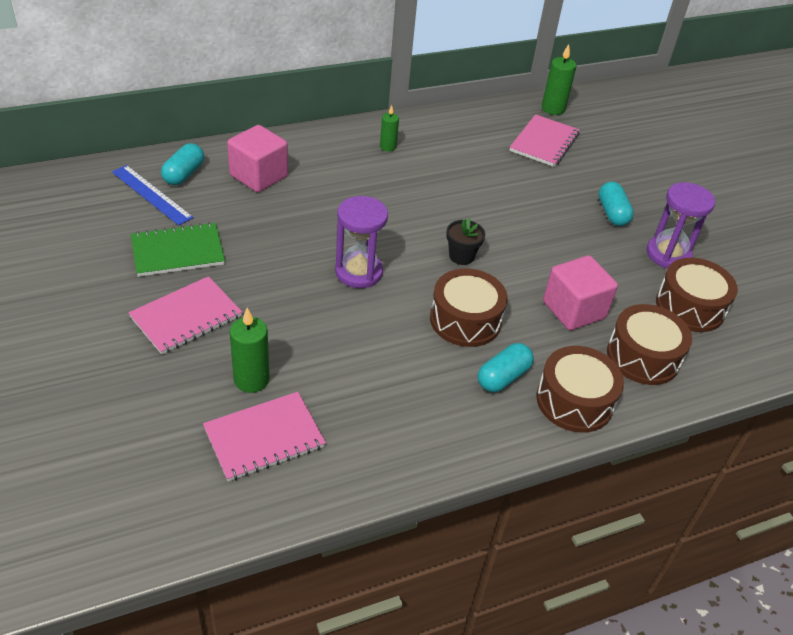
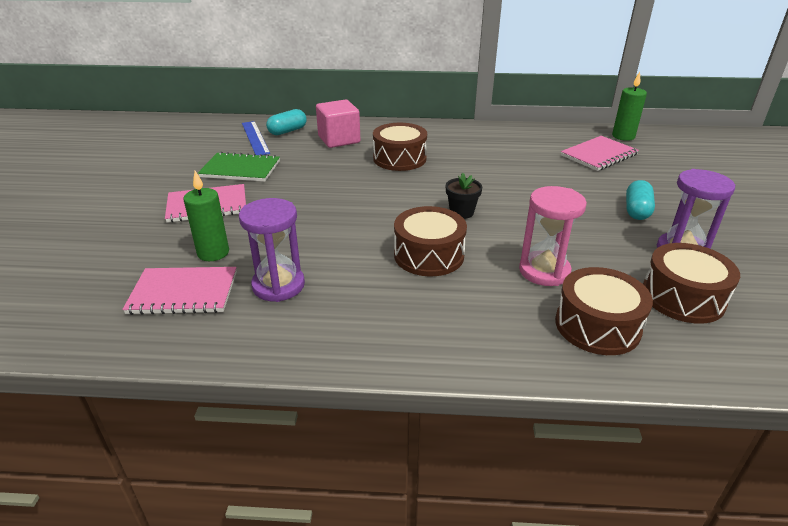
camera: 30 degrees right, 10 degrees down
(358, 272) = (363, 205): purple hourglass -> purple hourglass (278, 285)
(388, 147) = (454, 138): green candle -> none
(503, 377) = (430, 305): turquoise capsule -> none
(574, 310) = (544, 271): pink cube -> pink hourglass
(574, 401) = (491, 343): brown drum -> brown drum (399, 158)

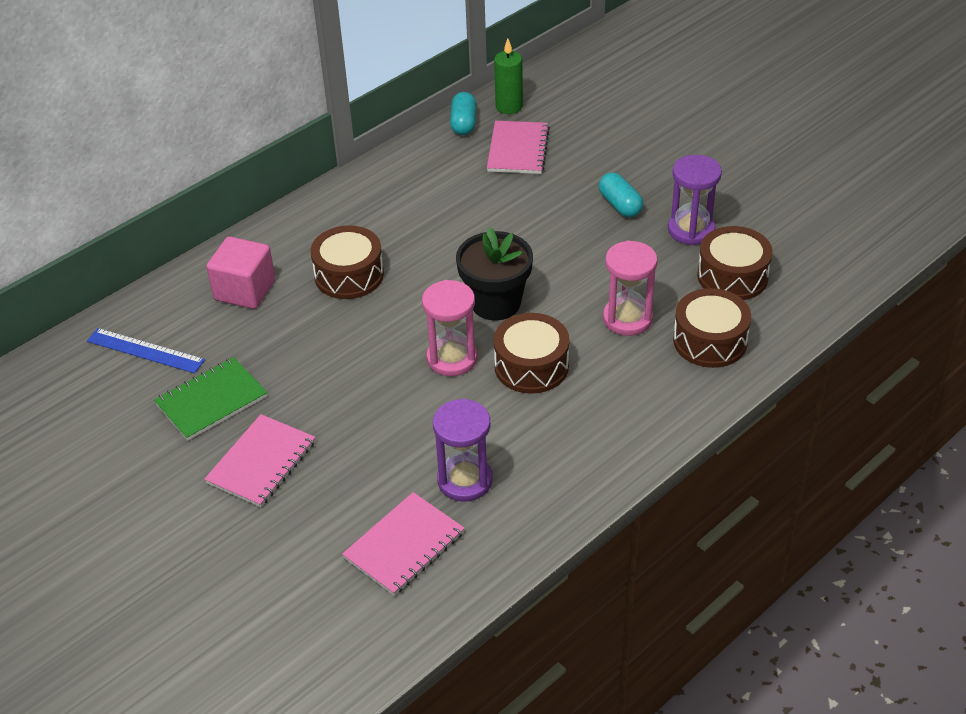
camera: 45 degrees left, 10 degrees up
(213, 253) = (361, 498): green candle -> none
(287, 131) = (165, 316): turquoise capsule -> turquoise capsule (463, 123)
(387, 222) = (452, 358): none -> pink hourglass
(461, 212) = (495, 303): black flower pot -> black flower pot, size x1.85

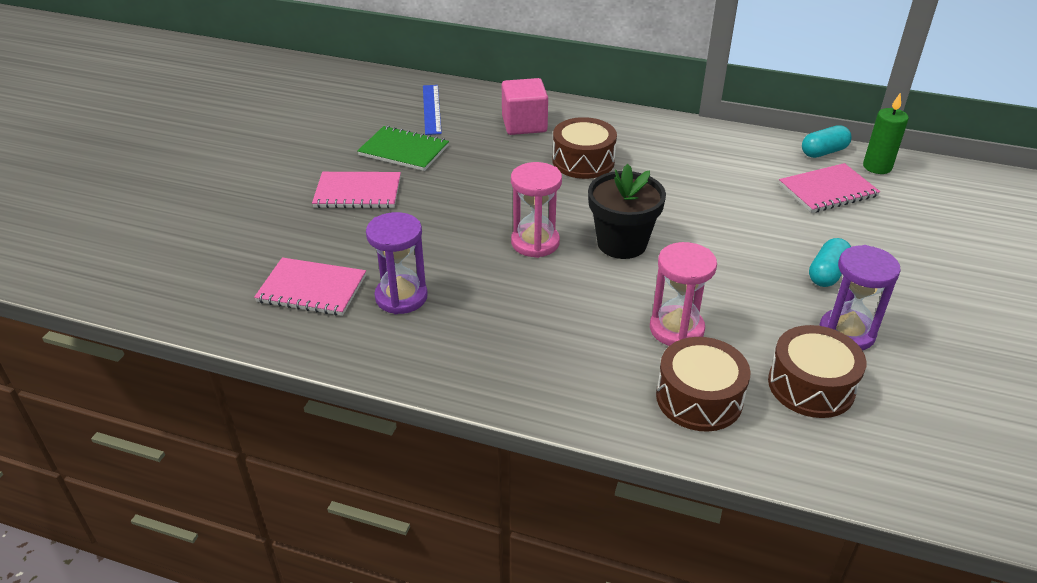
camera: 60 degrees right, 5 degrees down
(531, 366) = (563, 289): brown drum -> none

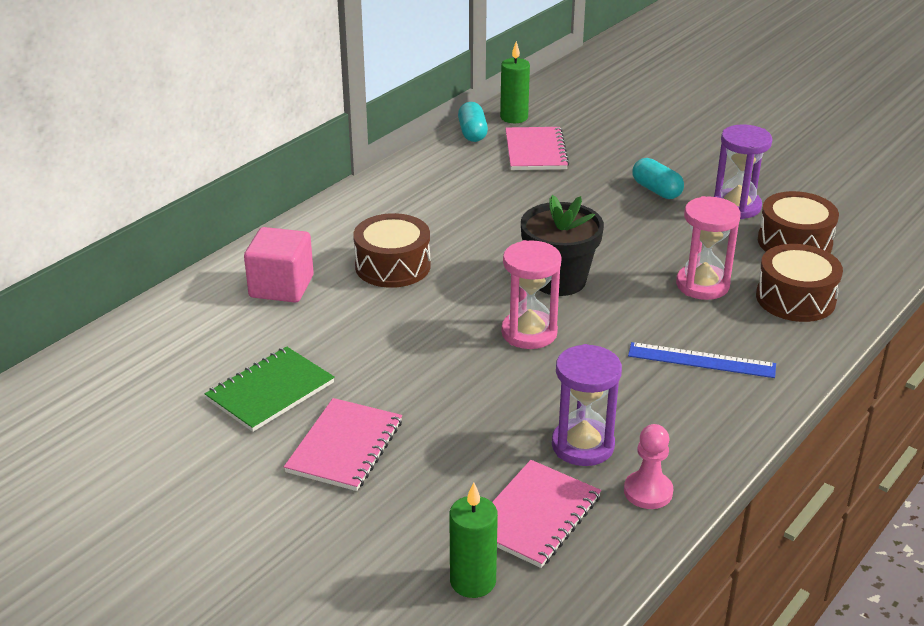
camera: 70 degrees left, 5 degrees down
(238, 274) = (473, 581): none -> green candle
(357, 341) = (648, 492): none -> pink pawn
(431, 109) = (181, 349): blue ruler -> blue ruler (701, 360)

